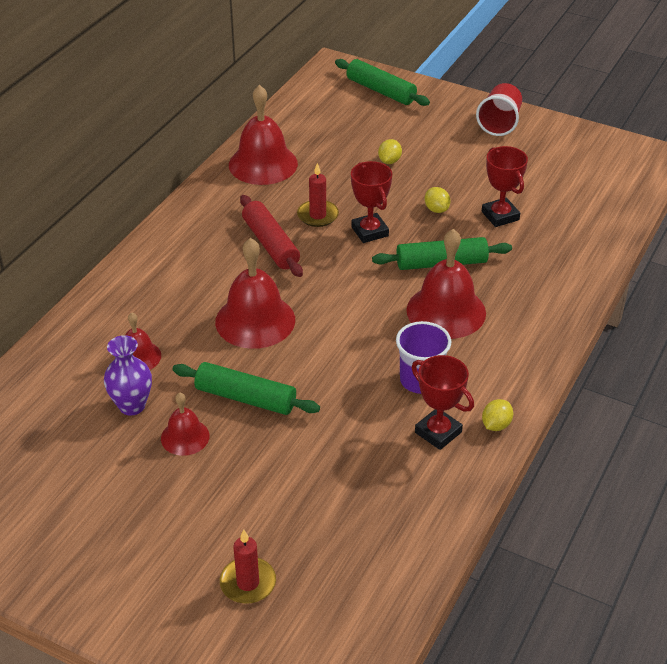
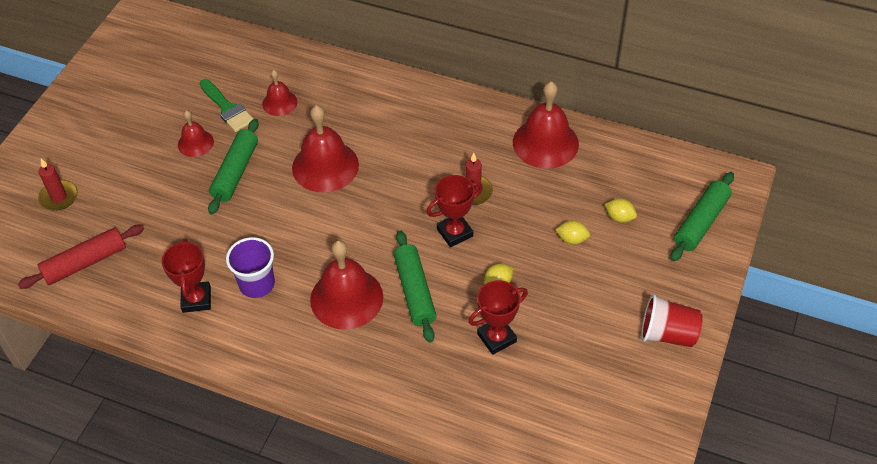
camera: 85 degrees right, 10 degrees up
(132, 406) = (227, 108): purple vase -> green brush
(271, 244) = (426, 163): red rolling pin -> red rolling pin (85, 263)
(438, 432) = (196, 299): red trophy -> red trophy turned 45 degrees counterclockwise
(496, 425) = (204, 340): yellow lemon -> yellow lemon (619, 217)

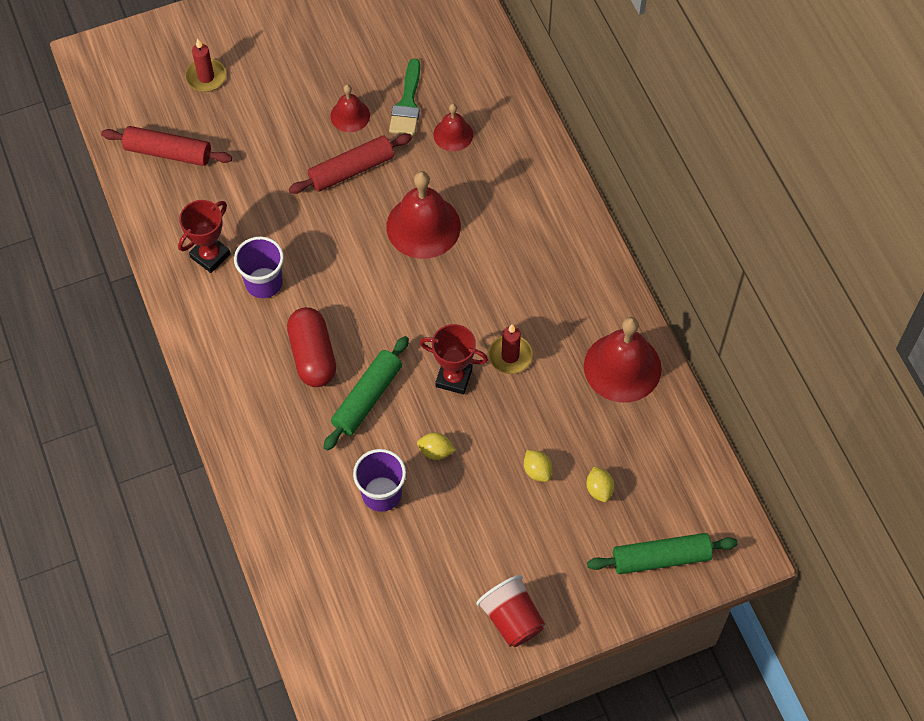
camera: 45 degrees right, 10 degrees up
(235, 172) = (351, 170): green rolling pin -> red rolling pin
(346, 298) = (313, 355): red bell -> red capsule
(496, 338) = (381, 493): red trophy -> purple cup

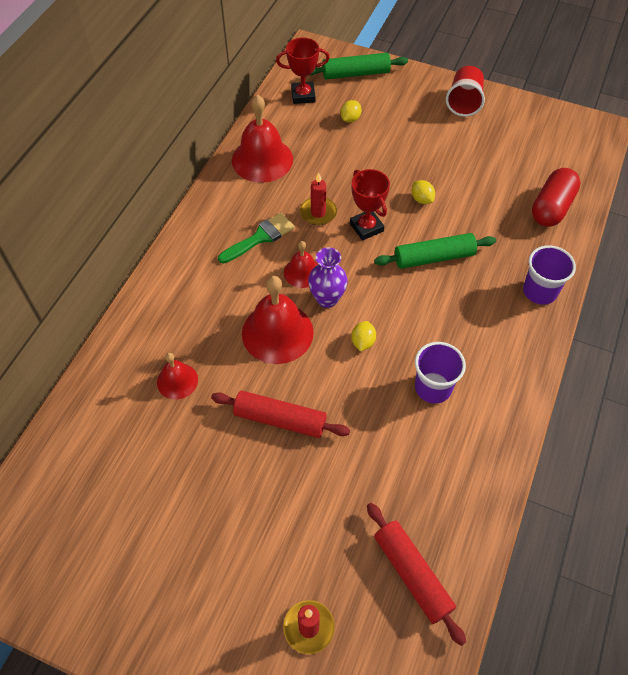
camera: 135 degrees left, 5 degrees down
(210, 255) = (456, 444): red trophy -> red trophy (303, 95)
(313, 355) = (445, 310): red capsule -> red capsule (551, 208)
(350, 115) = (231, 467): red bell -> red bell (302, 272)
(381, 493) = (478, 202): purple cup -> purple cup (539, 291)
(407, 104) = (178, 436): green brush -> green brush (260, 237)
(416, 284) = (327, 299): none -> purple vase
(537, 471) = (373, 149): yellow lemon -> yellow lemon (363, 342)
(661, 558) = (355, 74): green rolling pin -> green rolling pin turned 45 degrees counterclockwise

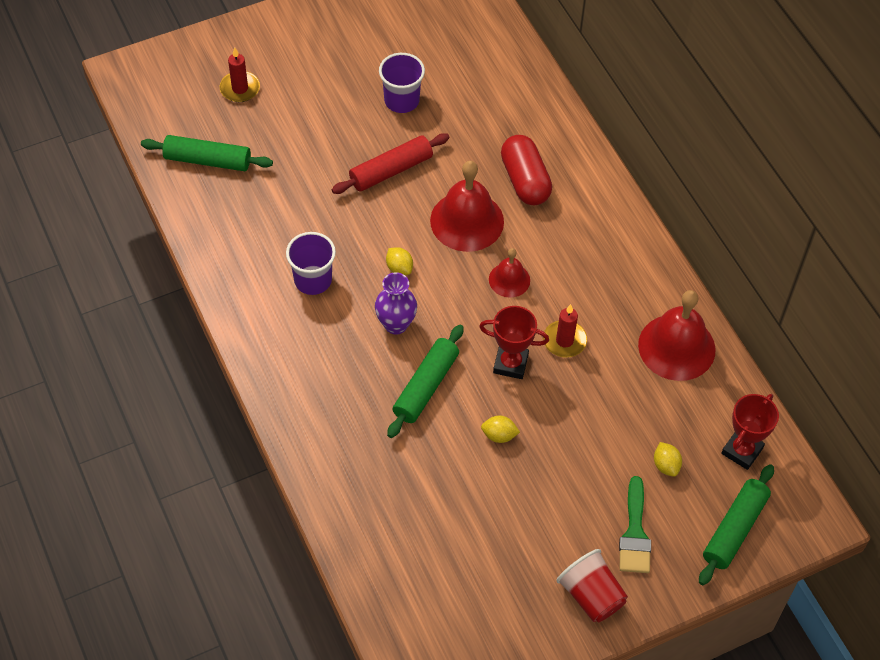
camera: 130 degrees right, 0 degrees up
(177, 381) = (488, 134): red bell -> none
(260, 237) = (578, 278): green brush -> green brush (635, 533)
(327, 299) = (464, 276): purple vase -> purple vase (396, 324)
(412, 574) = (207, 160): red rolling pin -> green rolling pin
(539, 291) = (310, 433): purple cup -> purple cup (401, 100)
(551, 208) = (380, 535): red capsule -> red capsule (525, 180)

